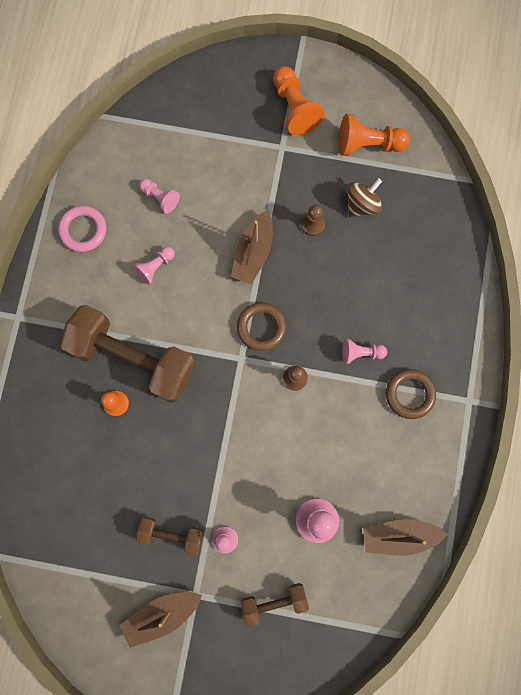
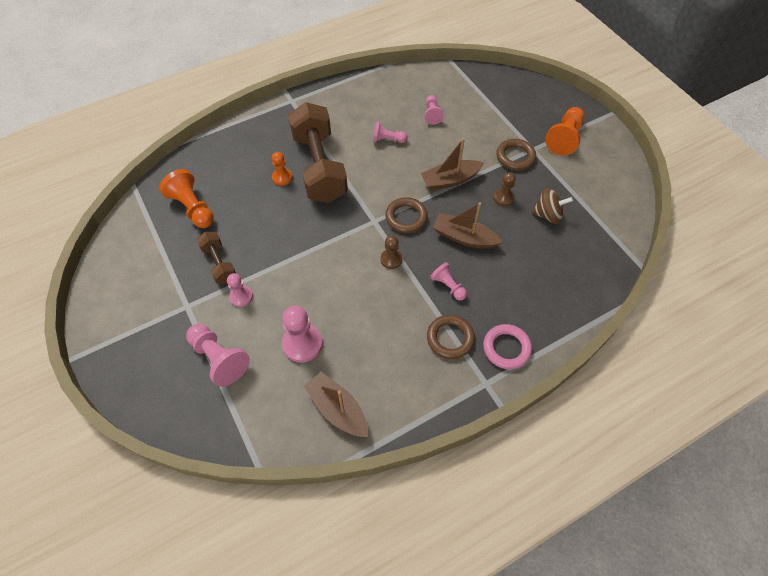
camera: 50 degrees right, 20 degrees down
(83, 230) = (374, 94): pink ring -> pink ring (506, 348)
(162, 614) = (158, 295): brown boat -> brown boat (464, 237)
(274, 601) = (219, 358): brown dumbbell -> pink pawn
(277, 171) = (515, 157): none -> brown ring
(368, 144) = (590, 190): orange pawn -> orange pawn (192, 208)

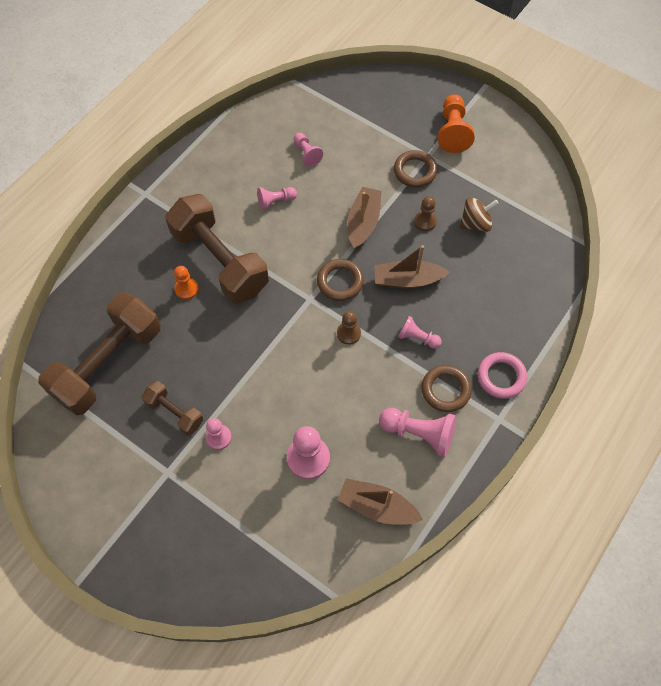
camera: 25 degrees left, 5 degrees up
(192, 208) = (108, 363): orange pawn -> brown dumbbell
(219, 358) = (233, 510): pink pawn -> pink pawn (419, 433)
(450, 180) = (363, 223): brown boat -> brown boat turned 150 degrees clockwise

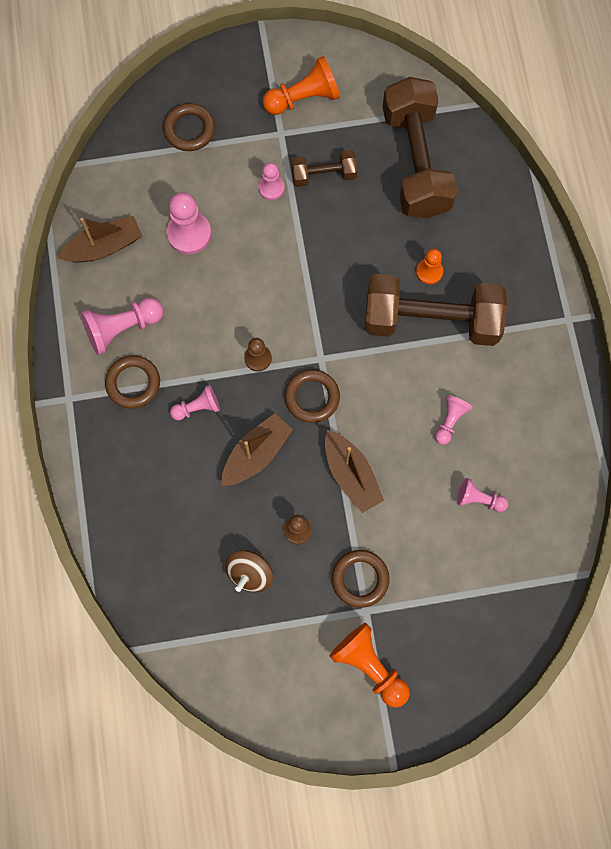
camera: 135 degrees right, 10 degrees up
(122, 484) = (303, 98): none -> orange pawn
(226, 541) = (189, 129): none -> brown ring
(501, 377) = (97, 437): pink ring -> none

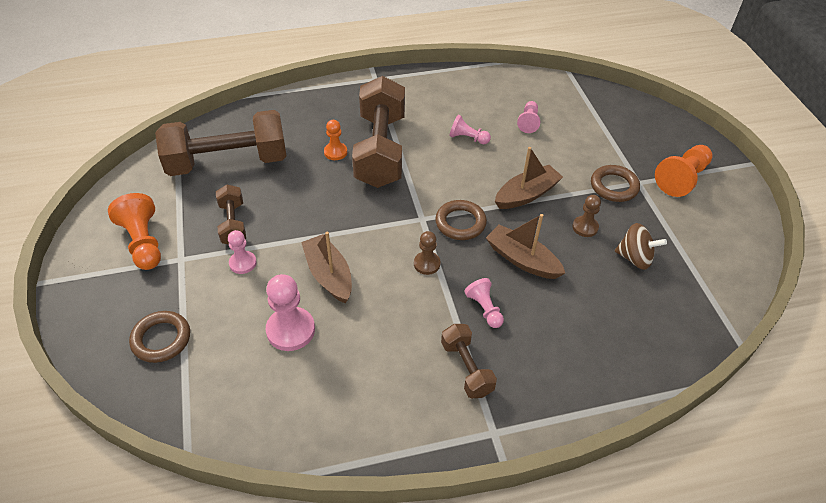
camera: 95 degrees left, 25 degrees down
(104, 247) = (303, 414): brown boat -> brown boat (329, 275)
(122, 328) = (404, 385): pink pawn -> none
(133, 383) = (467, 368): brown ring -> brown dumbbell

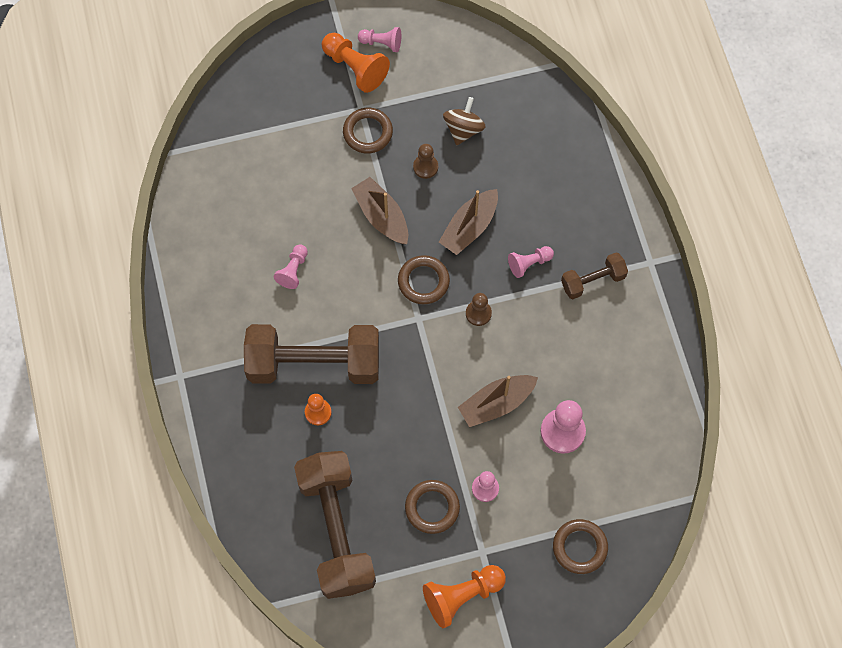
camera: 90 degrees left, 20 degrees up
(233, 224) = (432, 507): brown dumbbell -> brown ring
(528, 122) = (265, 205): pink pawn -> pink pawn (381, 43)

